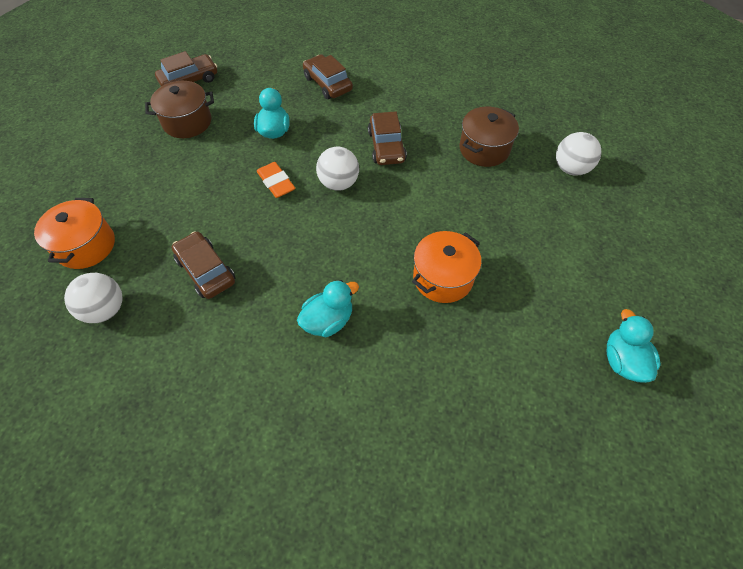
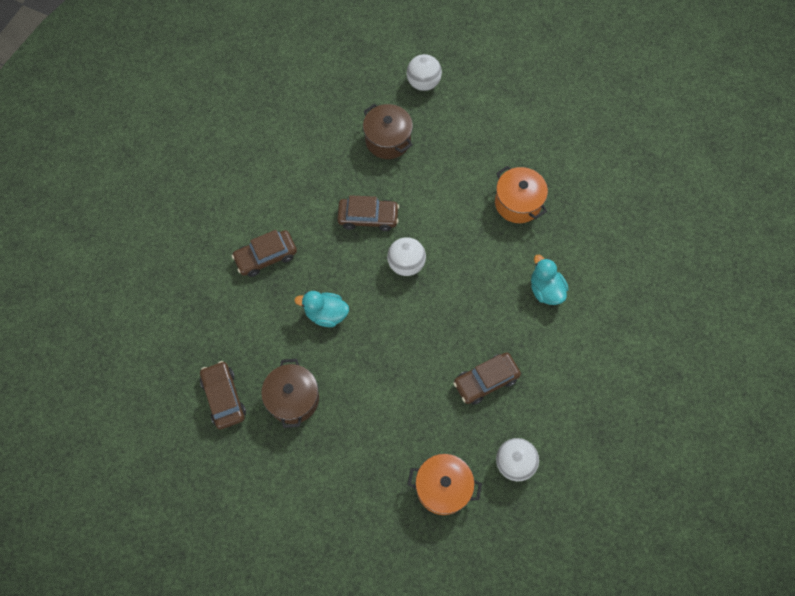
camera: 80 degrees left, 10 degrees up
(276, 182) = (395, 317): orange eraser -> none
(622, 360) = (598, 110): turquoise duck -> none

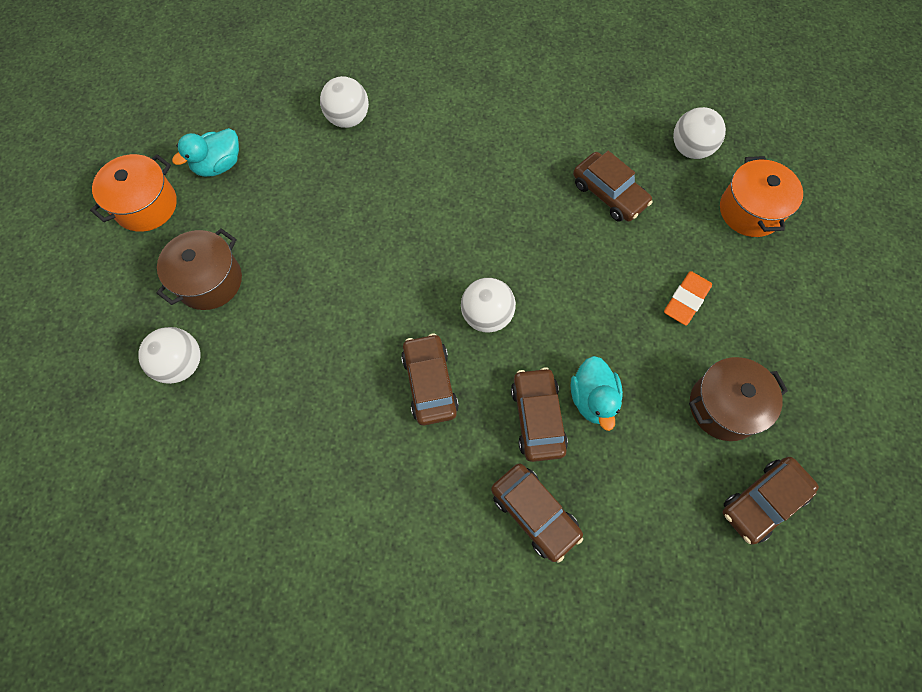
camera: 105 degrees left, 0 degrees up
(324, 275) = (537, 418): none -> brown car
(379, 404) = (686, 300): none -> orange eraser
(388, 140) = (293, 390): brown pot -> brown pot (209, 281)
(518, 203) = (360, 204): orange pot -> orange pot (146, 205)
(545, 290) = (473, 155): turquoise duck -> turquoise duck (218, 165)
(599, 209) = (348, 119): none -> white ball

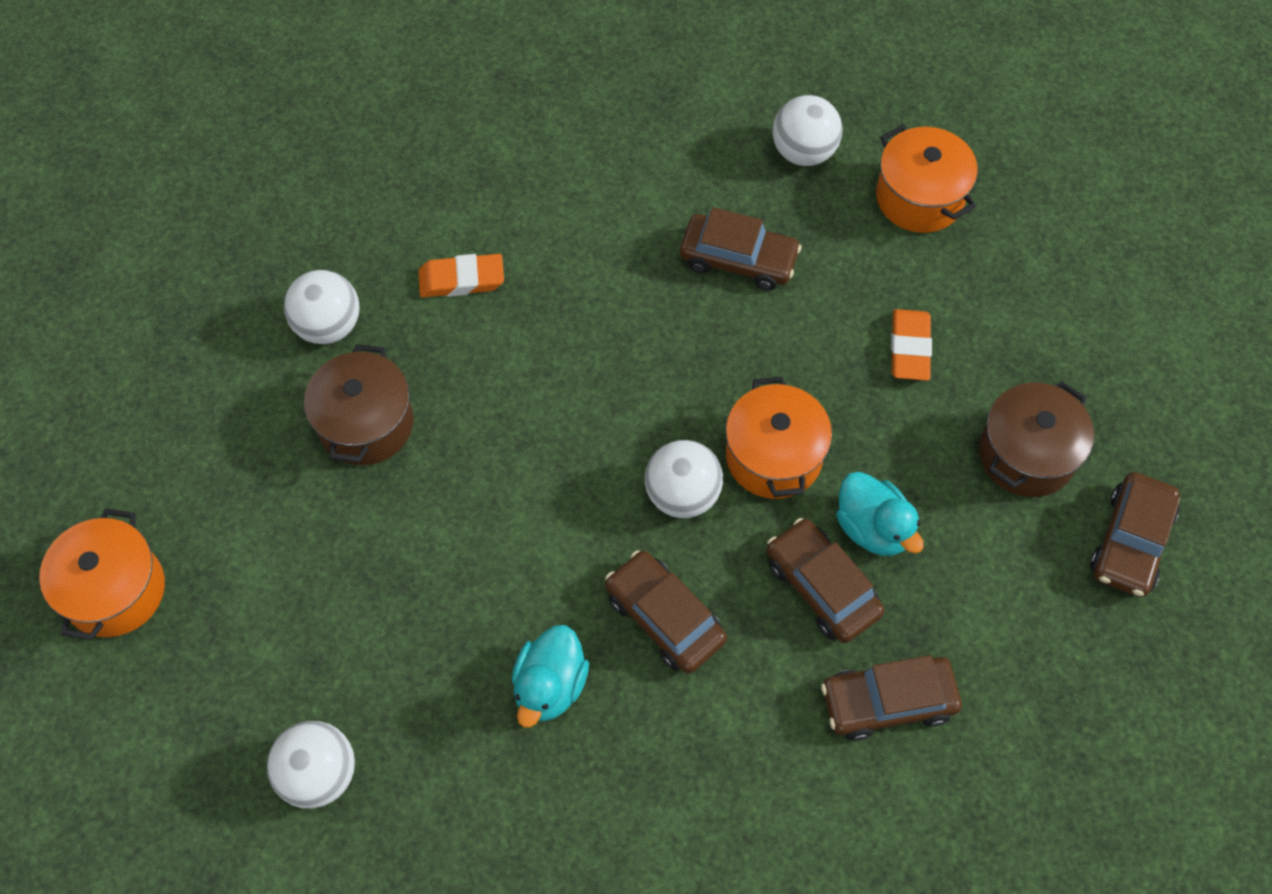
camera: 30 degrees left, 5 degrees down
(209, 281) = (282, 644): brown pot -> brown pot (366, 424)
(218, 165) = (184, 481): turquoise duck -> turquoise duck (550, 686)
(437, 128) = (461, 280): none -> orange eraser
(534, 513) = (888, 702): brown car -> brown car turned 150 degrees clockwise
(557, 322) = (773, 456): none -> orange pot

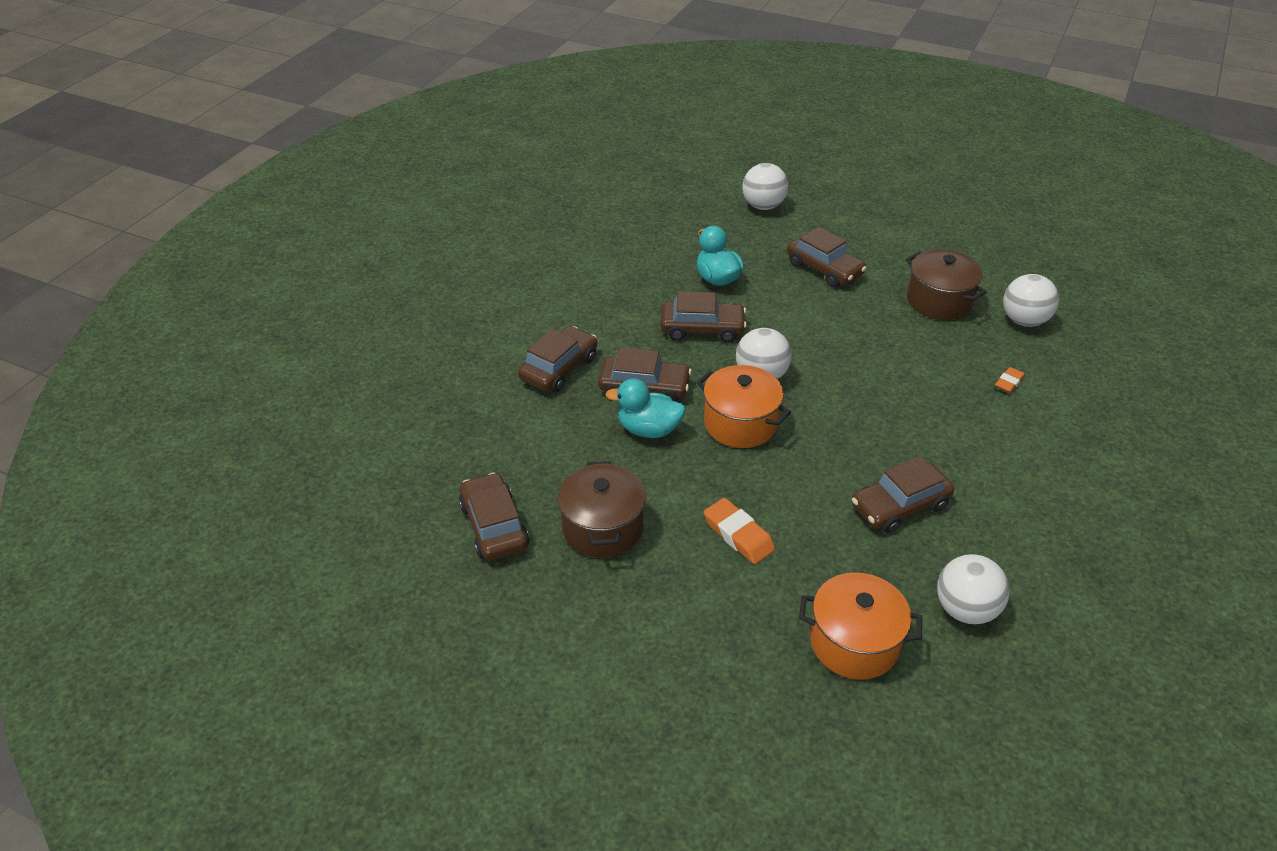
camera: 135 degrees right, 20 degrees down
(115, 590) = (924, 198): orange pot -> none
(410, 583) = (824, 269): none -> brown car
(461, 280) = (1009, 382): orange eraser -> orange eraser, size x0.61

